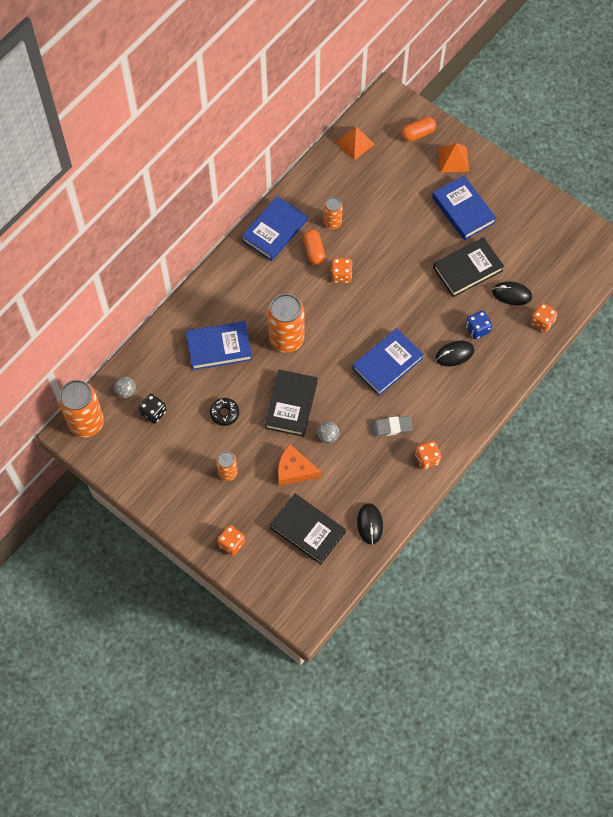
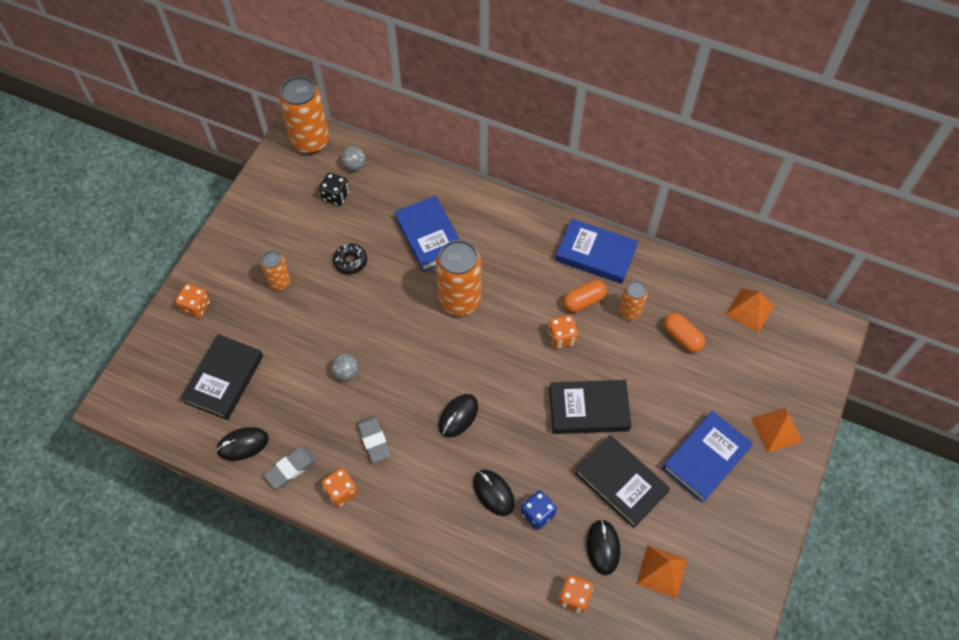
camera: 75 degrees right, 5 degrees down
(291, 405) = (377, 325): black book -> black book (589, 409)
(294, 470) = (296, 348): orange cheese -> none
(387, 363) = (458, 416): blue book -> black mouse
(399, 491) = (291, 468): none -> grey eraser
(418, 134) = (795, 378): orange capsule -> orange capsule (682, 337)
(536, 263) = (661, 571): none -> orange pyramid

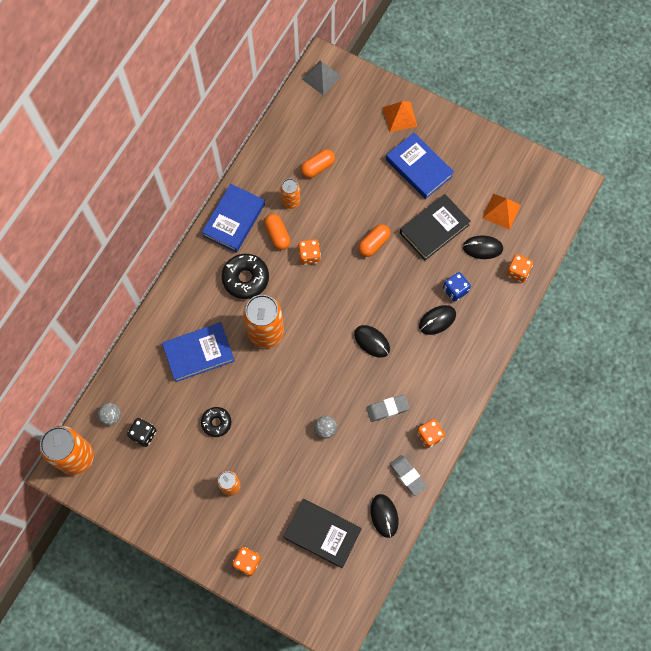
camera: 85 degrees left, 10 degrees up
(524, 273) = (245, 278): none -> black donut
(589, 409) = (373, 243): black book -> orange capsule
(749, 310) = (299, 115): orange pyramid -> none
(809, 331) = (321, 77): none -> grey pyramid

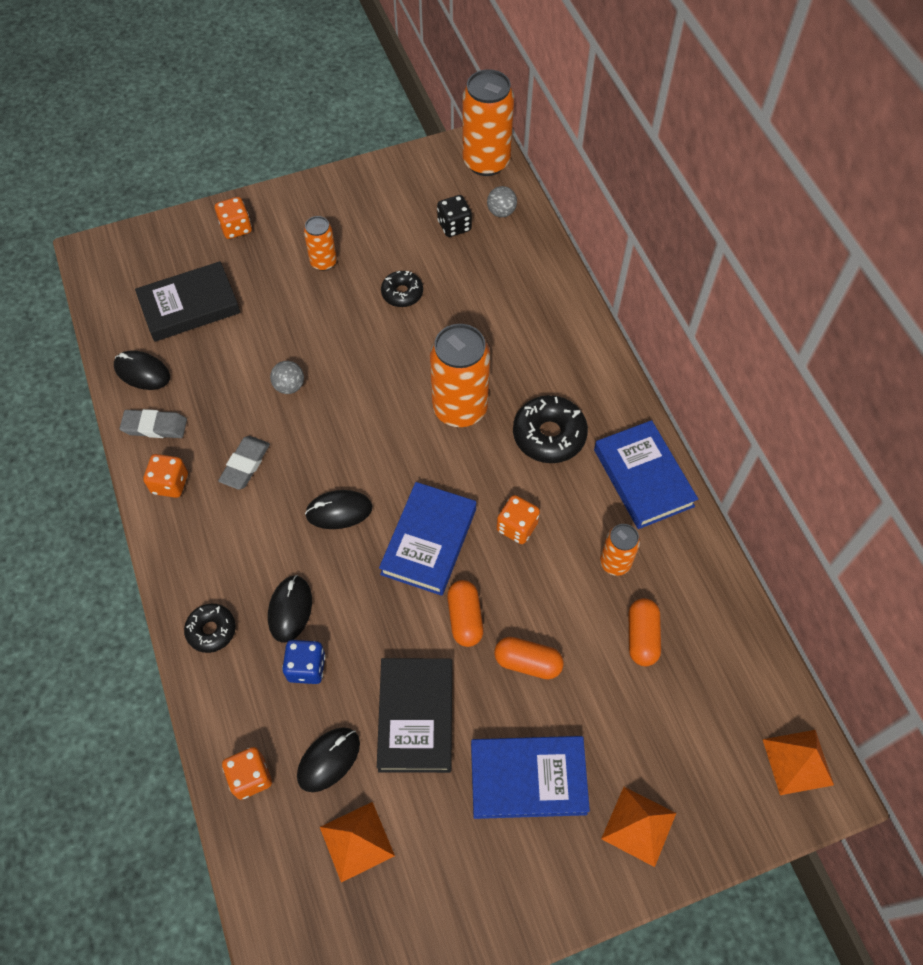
camera: 130 degrees right, 10 degrees down
(199, 353) = (498, 328): blue book -> blue book (429, 541)
(277, 235) = (579, 511): orange capsule -> orange capsule (527, 662)
(321, 77) = (797, 761): grey pyramid -> orange pyramid
(477, 345) = (211, 630): none -> black donut

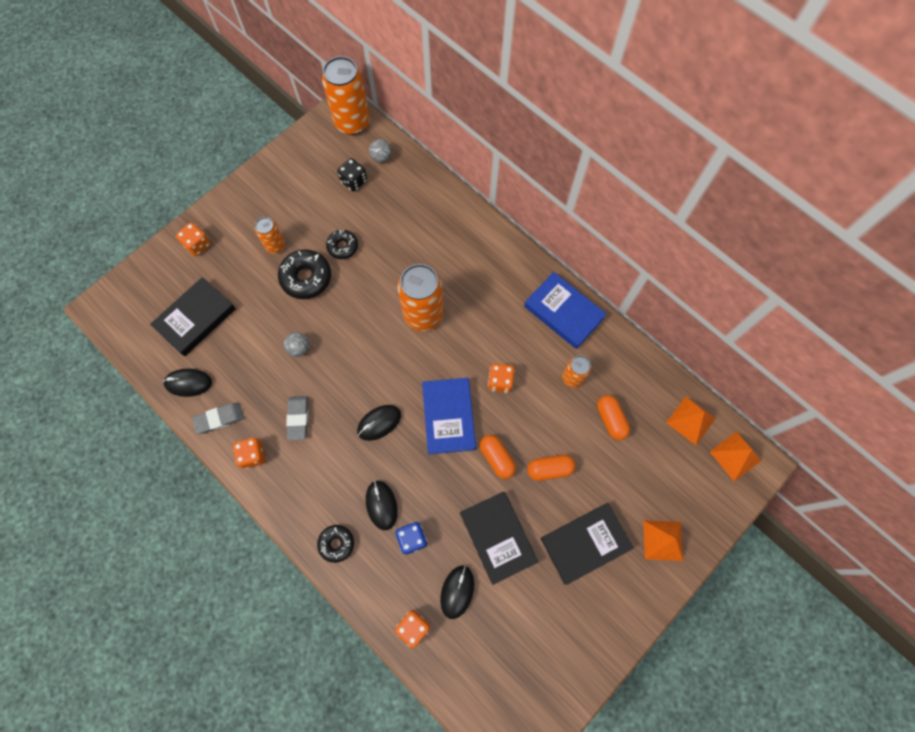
camera: 25 degrees left, 10 degrees up
(357, 841) = (500, 634): orange pyramid -> orange pyramid (690, 420)
(528, 778) = (585, 543): blue book -> black book
(549, 435) = (490, 309): black donut -> black donut (306, 278)

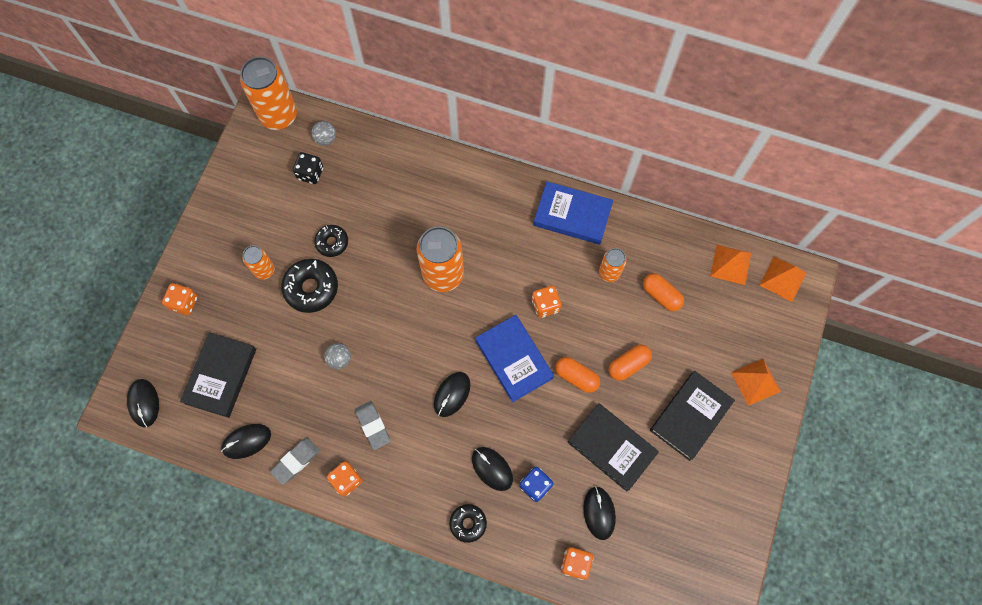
camera: 25 degrees left, 0 degrees up
(124, 313) = (144, 403): none -> black mouse

